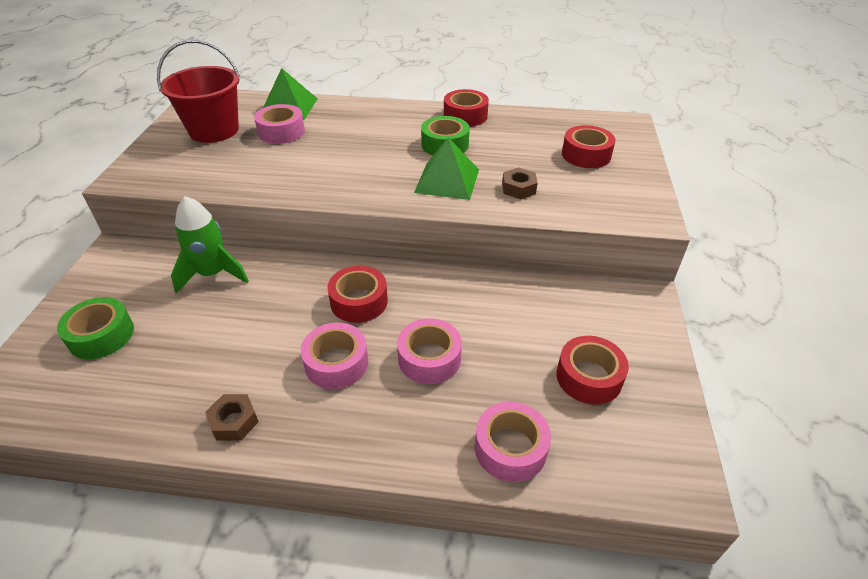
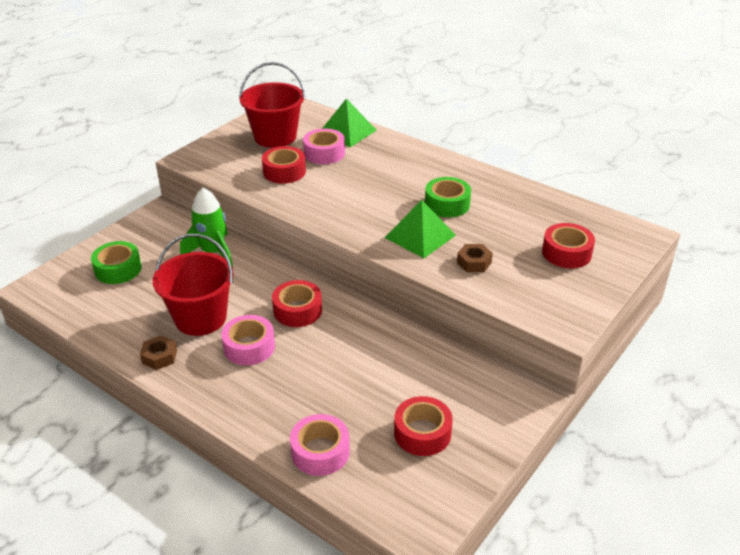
camera: 30 degrees right, 5 degrees down
(252, 353) = (200, 318): none -> red bucket
(429, 358) = (315, 370): pink tape -> none
(465, 116) = (490, 183): red tape -> red tape (284, 172)

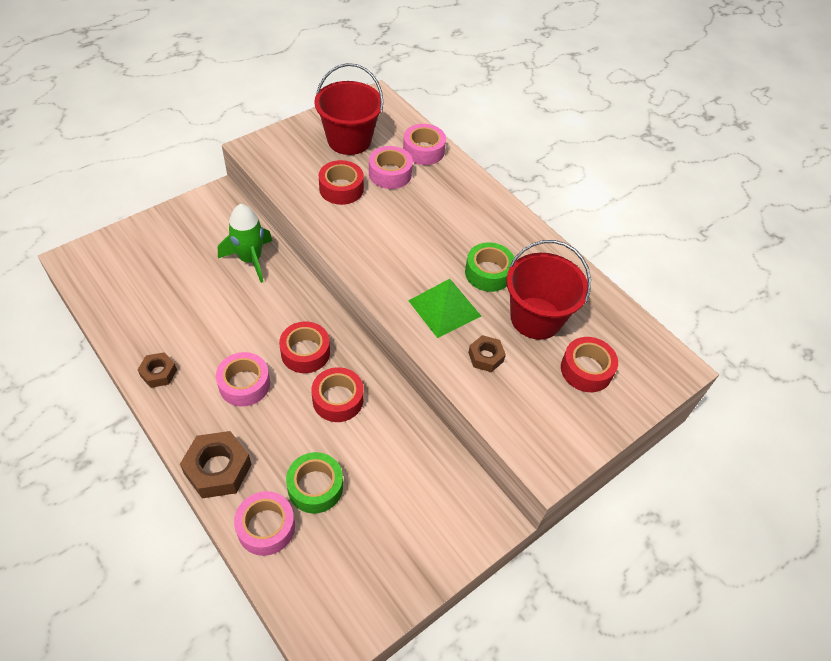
camera: 10 degrees right, 15 degrees up
(118, 269) = (156, 257): green tape -> green tape (315, 487)
(200, 318) = (211, 337): red bucket -> red bucket (536, 318)
(252, 418) = (218, 469): none -> brown nut
(347, 132) = (423, 150): green pyramid -> pink tape
(422, 433) = (369, 534): red tape -> red tape (338, 399)

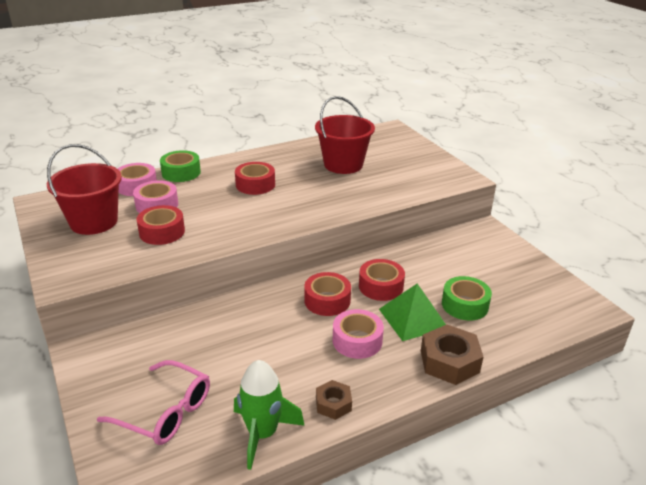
camera: 75 degrees left, 20 degrees down
(151, 263) = (166, 412): none -> pink glasses
(250, 259) = (196, 329): green rocket -> green rocket (262, 433)
(266, 527) = (503, 334): pink tape -> none
(444, 308) = (325, 197): green pyramid -> green pyramid (412, 318)
(485, 357) = (375, 187): brown nut -> none
(488, 273) = (294, 176): green tape -> green tape (181, 172)
(586, 370) = (391, 155): red tape -> red tape (255, 185)

